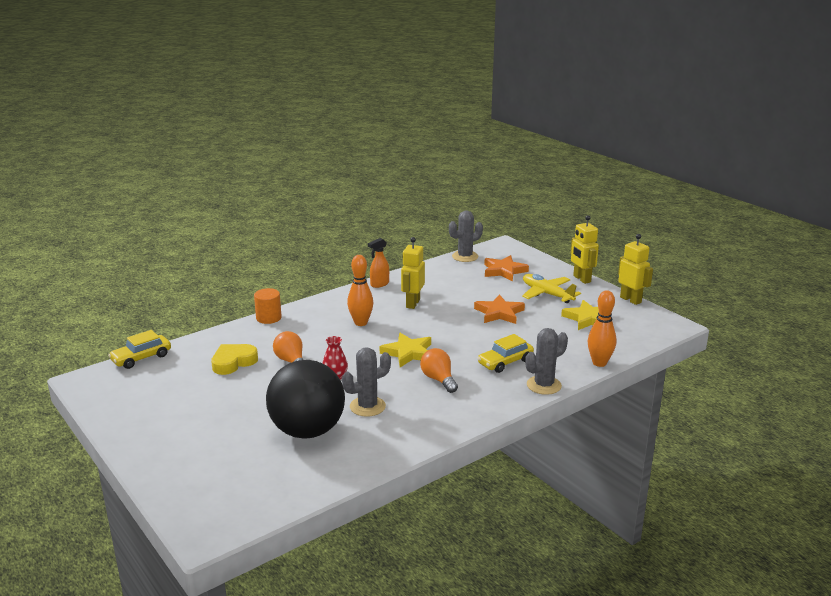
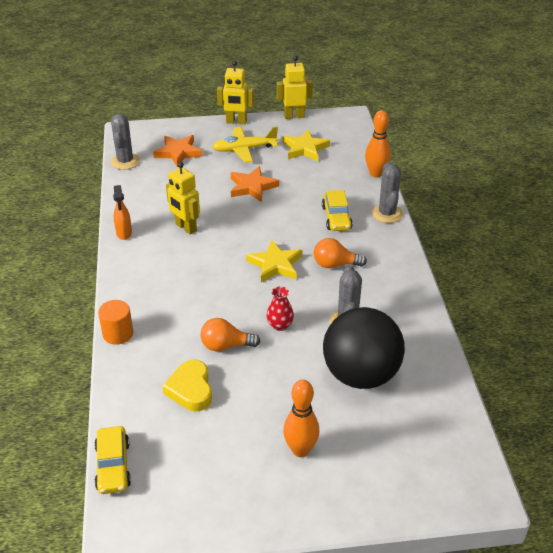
camera: 60 degrees left, 15 degrees up
(361, 323) = (191, 273): orange bowling pin -> orange bowling pin (300, 450)

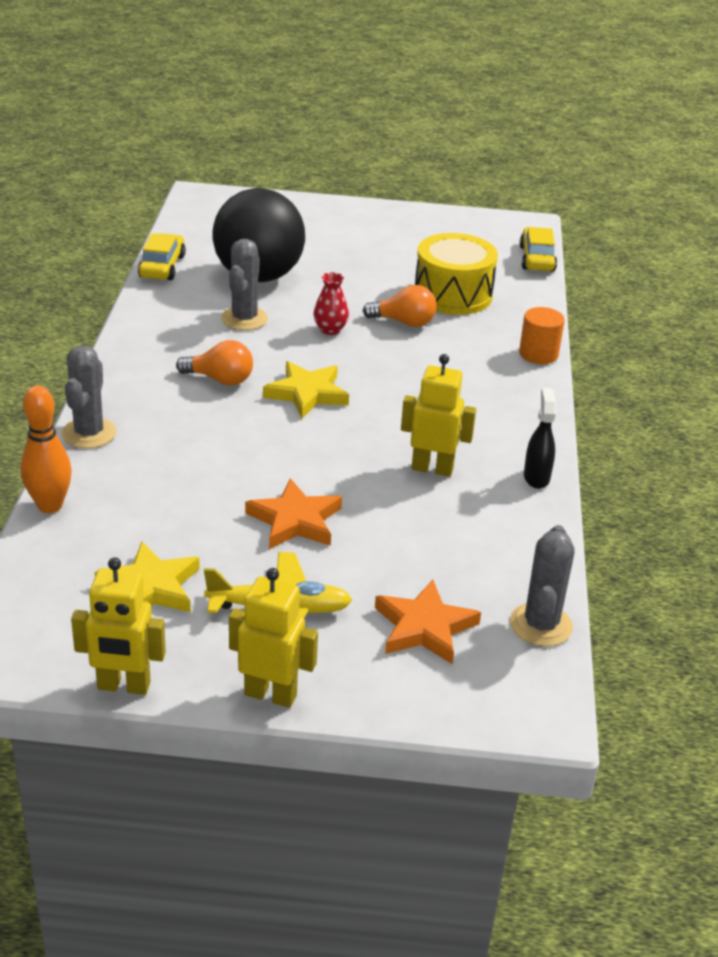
camera: 170 degrees left, 5 degrees down
(124, 233) = (536, 477): orange spray bottle -> black spray bottle
(185, 227) = (432, 468): yellow robot -> yellow robot turned 45 degrees counterclockwise
(191, 389) = (453, 295): yellow heart -> yellow drum
(300, 450) = (351, 240): orange bowling pin -> none
(336, 218) = (176, 441): yellow car -> yellow car (162, 266)

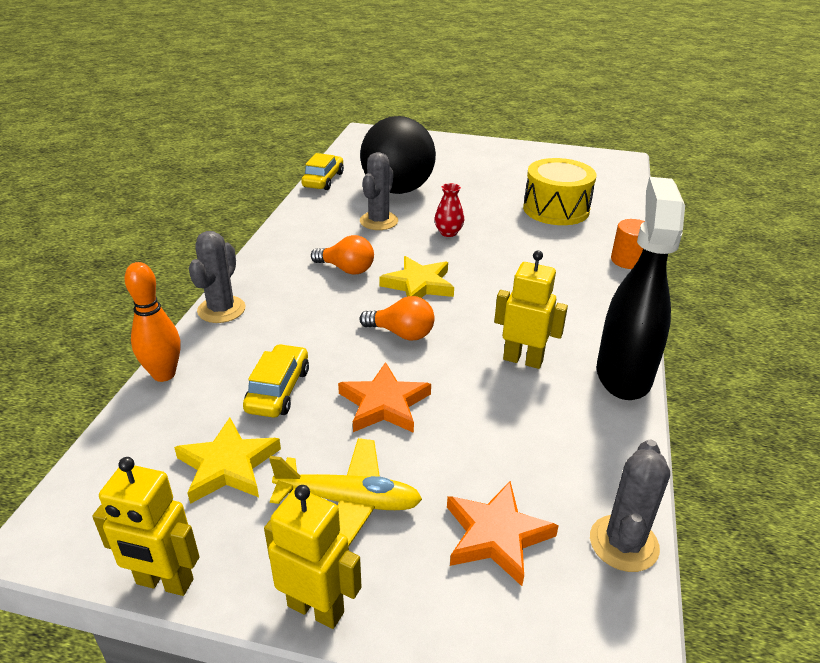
camera: 10 degrees right, 0 degrees up
(404, 322) = (512, 229): orange light bulb -> orange light bulb (402, 333)
(536, 477) = (623, 374): black spray bottle -> black spray bottle, size x2.16
(537, 259) = (629, 184): yellow car -> yellow car (278, 390)

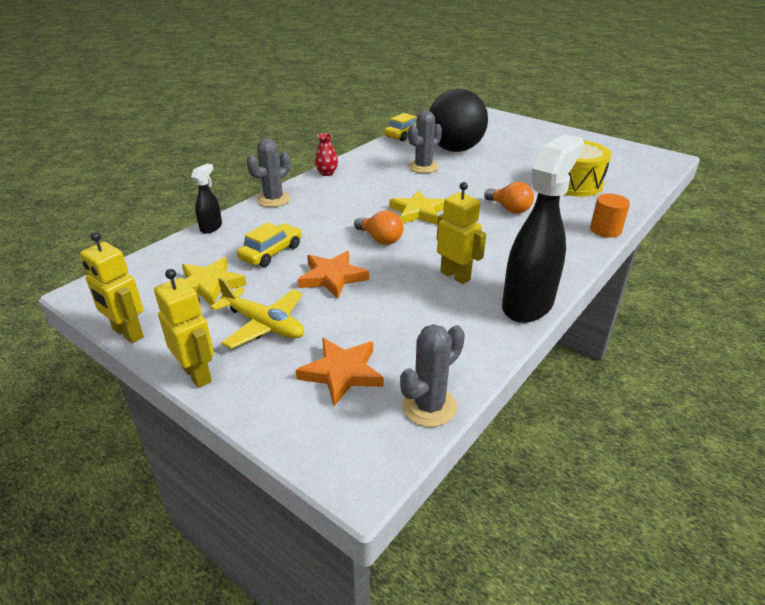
camera: 25 degrees right, 0 degrees up
(164, 374) = (211, 227): orange bowling pin -> black spray bottle
(346, 269) = (375, 192): orange light bulb -> orange light bulb (509, 209)
(448, 232) = (470, 183): red vase -> red vase (327, 173)

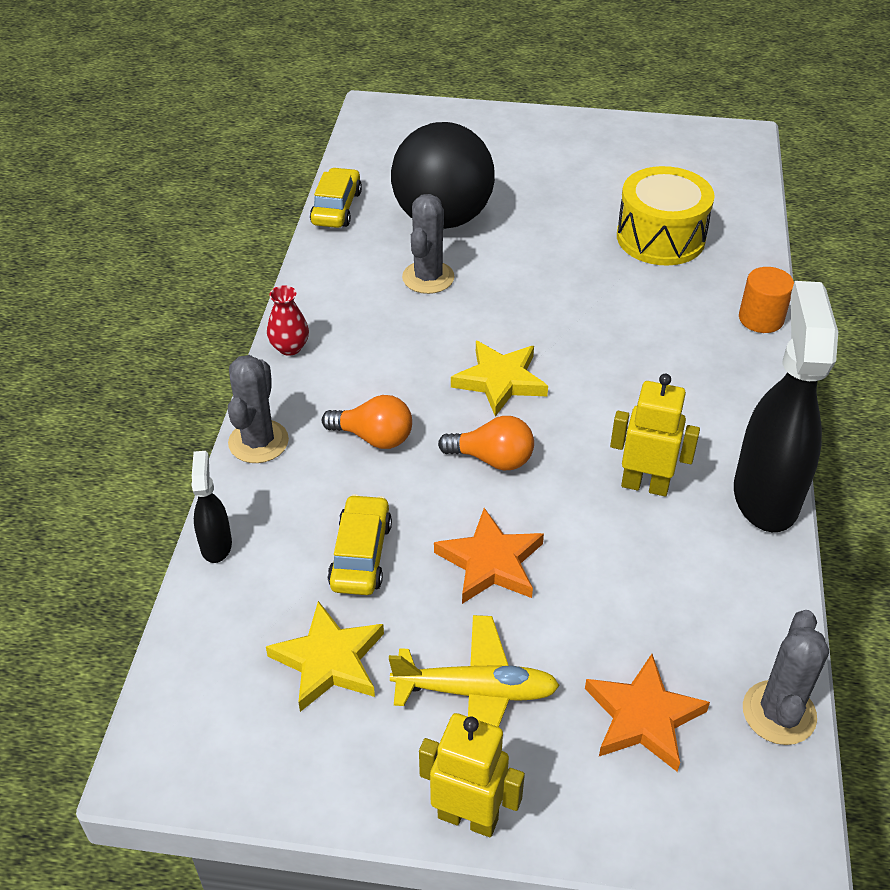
camera: 30 degrees left, 10 degrees up
(127, 333) = (300, 805): yellow robot -> none
(509, 209) = (616, 324): orange light bulb -> orange light bulb (374, 437)

